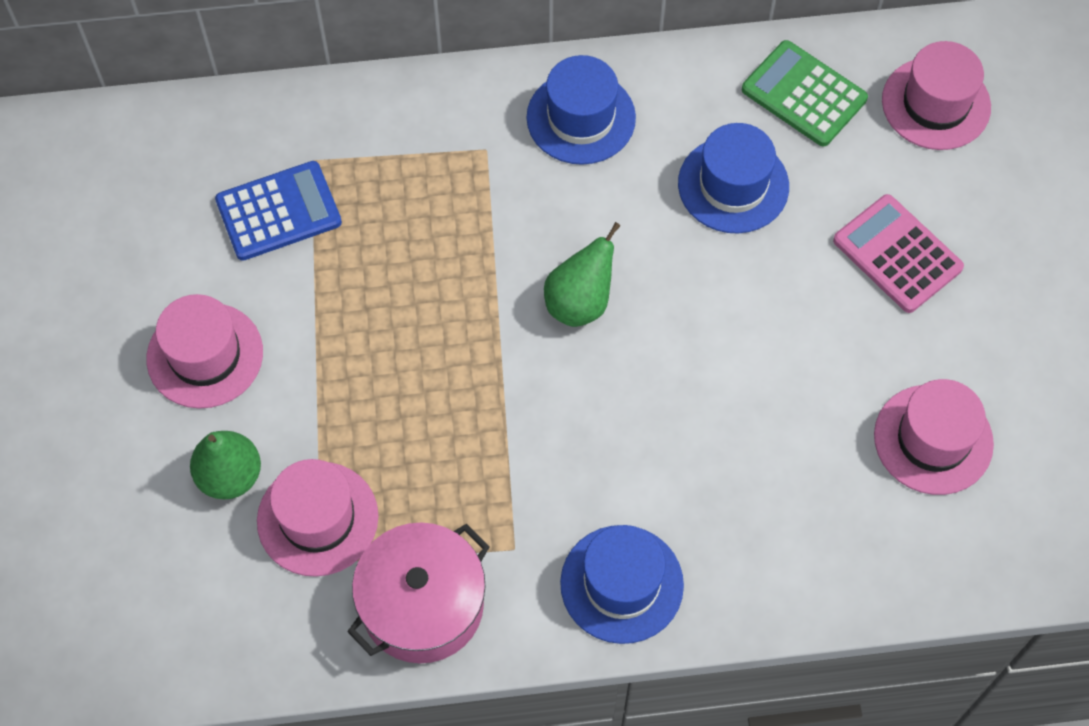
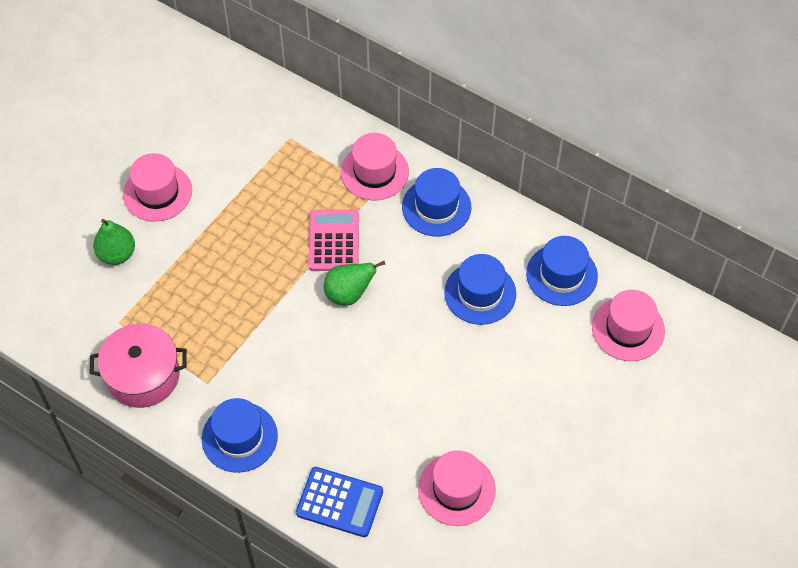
camera: 40 degrees right, 5 degrees down
(278, 211) = (252, 151): blue calculator -> blue calculator (339, 502)
(317, 519) = (135, 302): pink hat -> pink hat (374, 172)
(804, 94) = (561, 275): green calculator -> blue hat
(897, 254) = (530, 387): pink calculator -> pink calculator (334, 241)

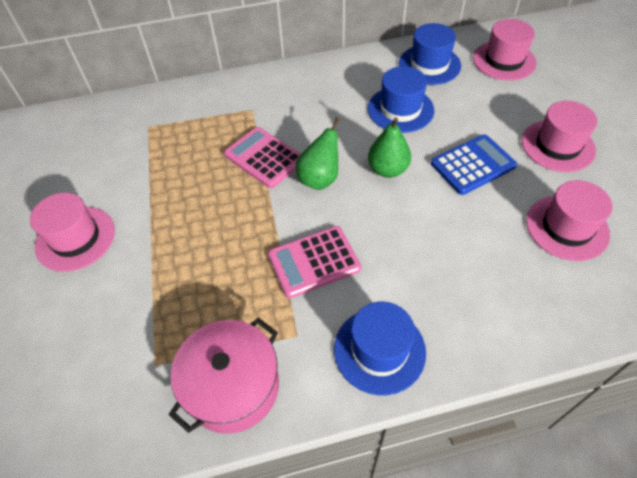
camera: 45 degrees left, 5 degrees down
(117, 254) = (88, 312): green pear -> green pear (387, 169)
(271, 348) = (314, 262): none -> pink calculator
(339, 502) = (517, 317): blue calculator -> blue calculator (473, 165)
(374, 172) = (237, 101): pink hat -> pink hat (557, 146)
(436, 207) = (305, 89): blue hat -> none

